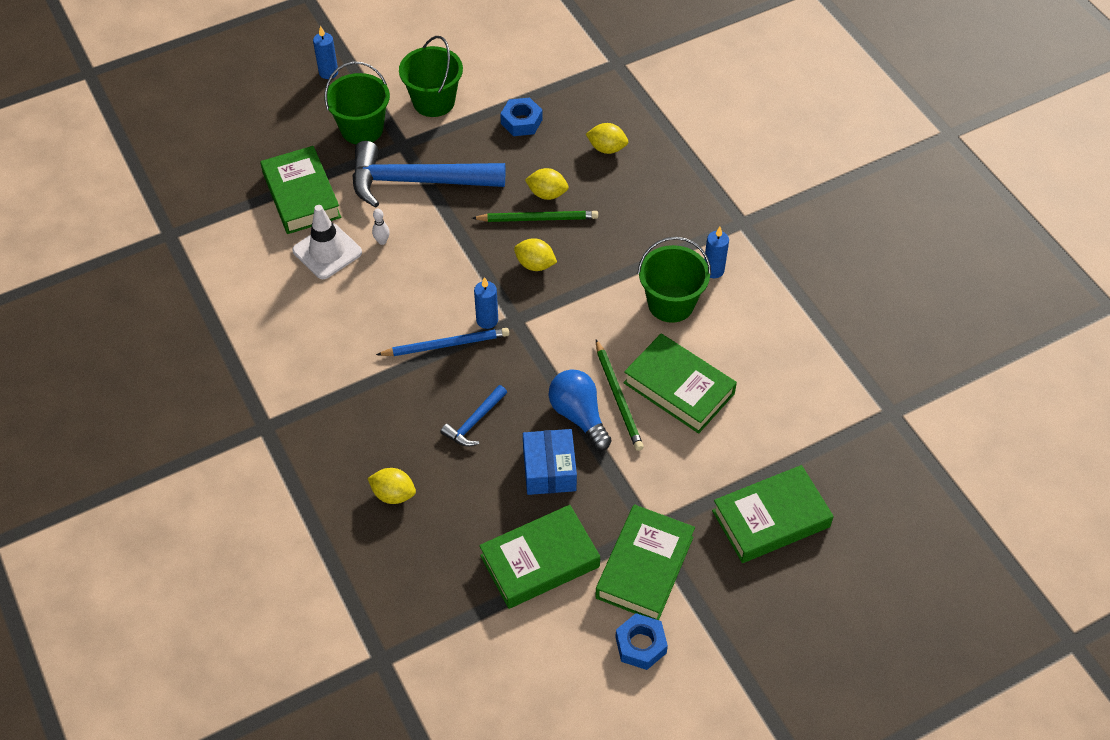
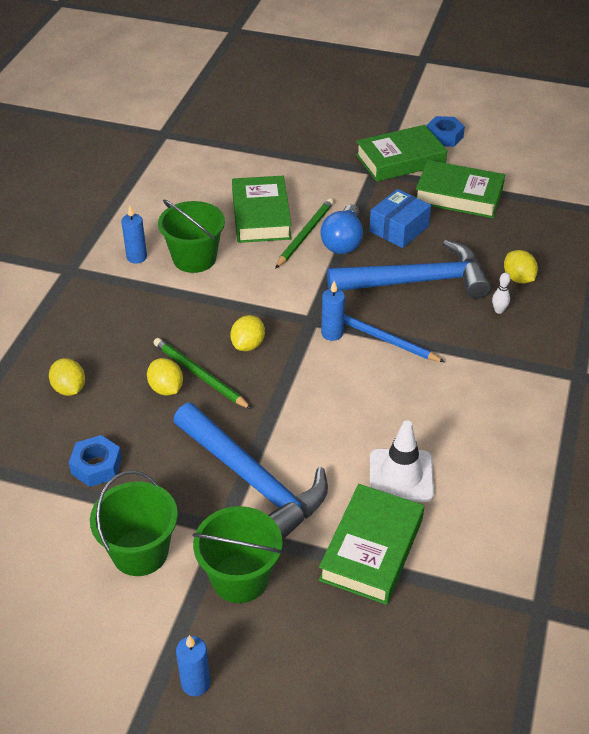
camera: 135 degrees left, 10 degrees down
(382, 241) = (344, 449): white bowling pin -> white bowling pin (499, 310)
(474, 422) = (417, 281): blue hammer -> blue hammer, size x2.20
(535, 264) = (248, 345): yellow lemon -> yellow lemon turned 45 degrees clockwise
(771, 519) = (302, 137): green book -> none

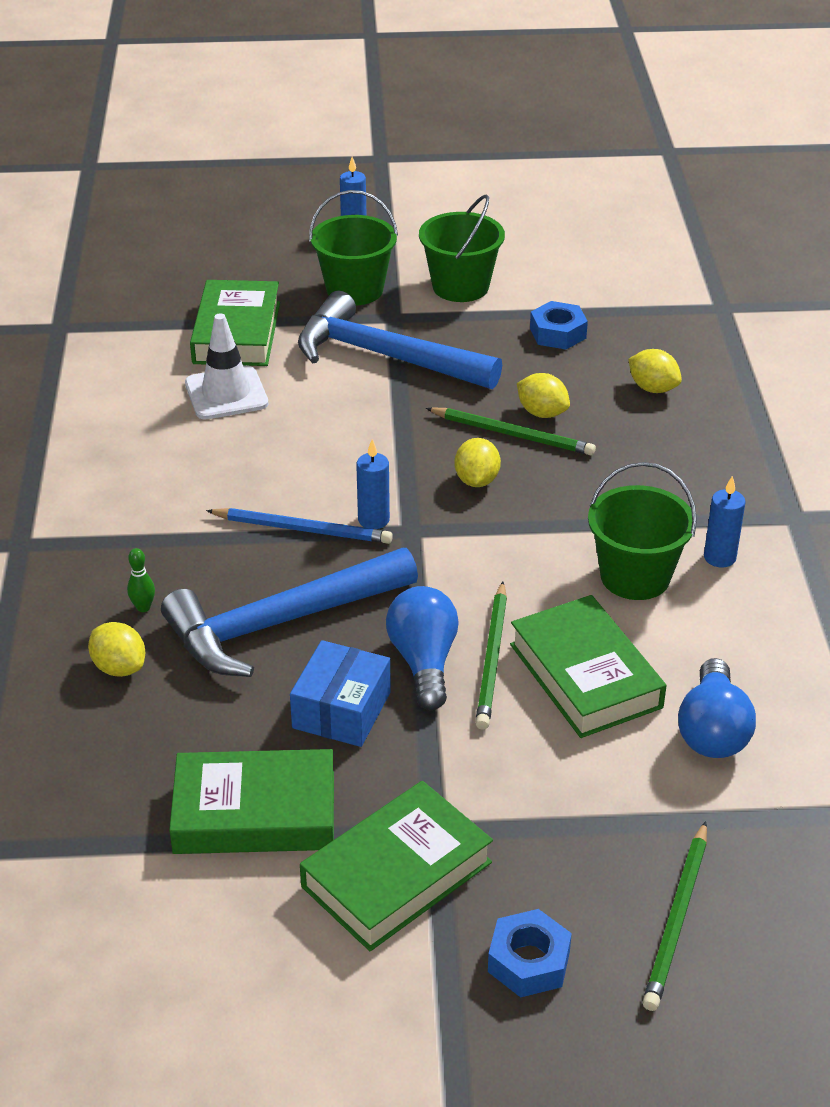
camera: 160 degrees right, 5 degrees down
(217, 179) = (712, 730): none -> blue light bulb
(288, 122) = (677, 918): none -> green pencil
(444, 137) = (326, 972): blue nut -> blue nut (529, 961)
(499, 310) = (143, 607): white bowling pin -> green bowling pin

